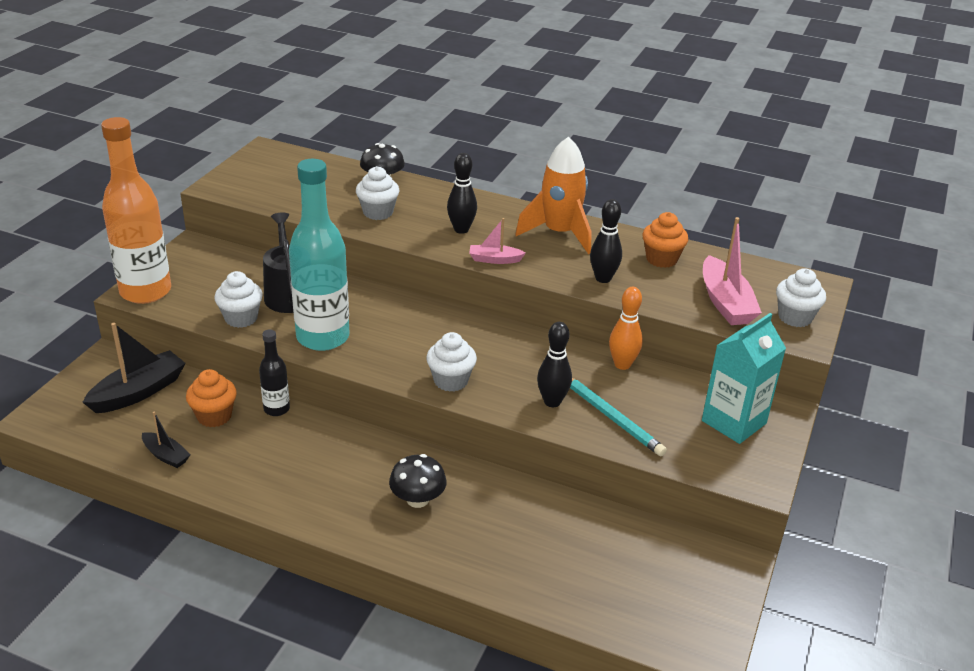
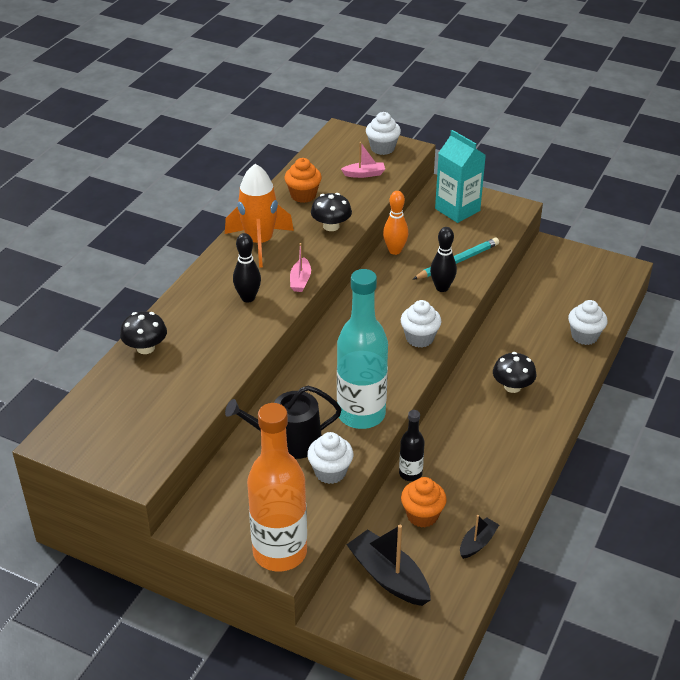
camera: 85 degrees left, 5 degrees up
(378, 212) = (210, 350): white cupcake -> white cupcake (584, 336)
(603, 278) = (331, 226): black bowling pin -> black mushroom
(725, 302) = (364, 174): pink boat -> pink boat, size x0.55

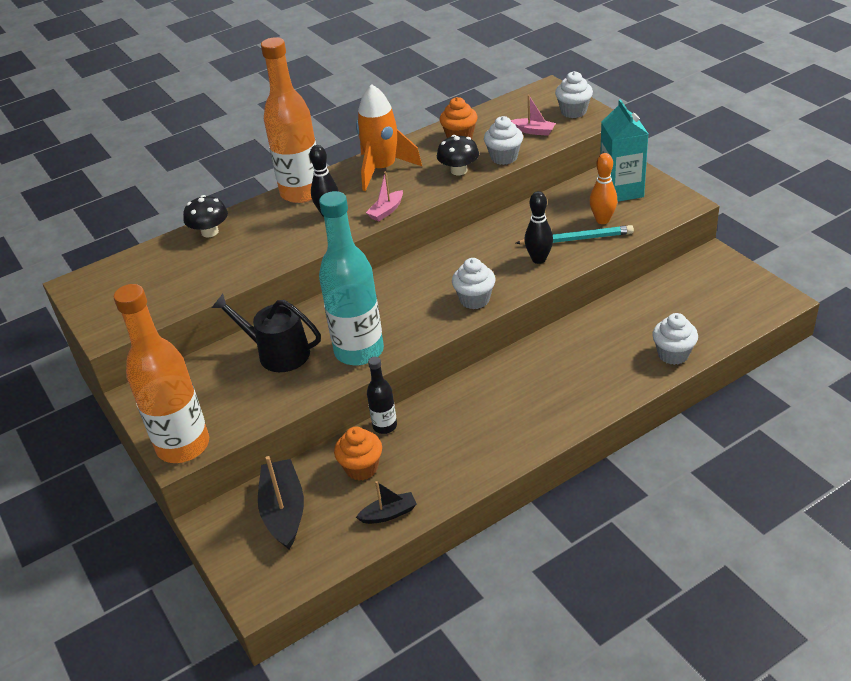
camera: 35 degrees right, 0 degrees up
(202, 285) = (302, 192): none -> orange bottle
(330, 472) = (286, 393): white cupcake -> white cupcake (504, 157)
(395, 251) = (525, 213): orange bowling pin -> orange bowling pin (602, 220)
(512, 386) = (553, 379): black mushroom -> none

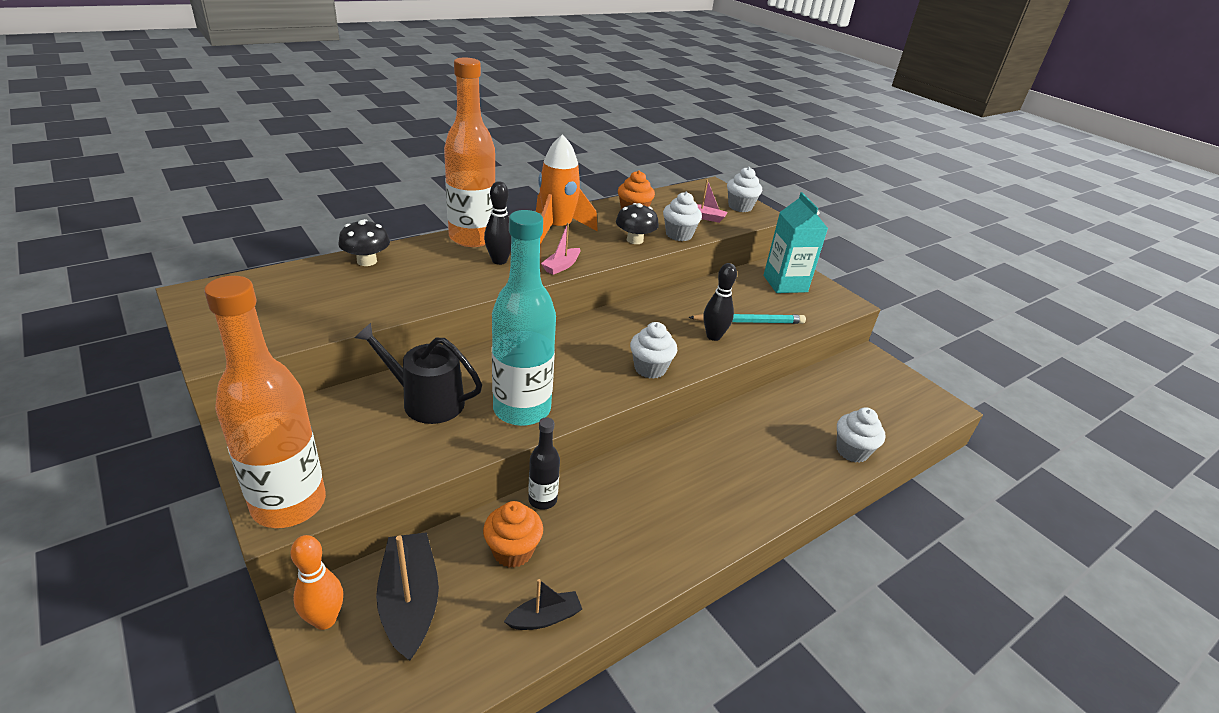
camera: 10 degrees left, 5 degrees down
(602, 220) = (772, 307): orange bowling pin -> orange bowling pin (325, 619)

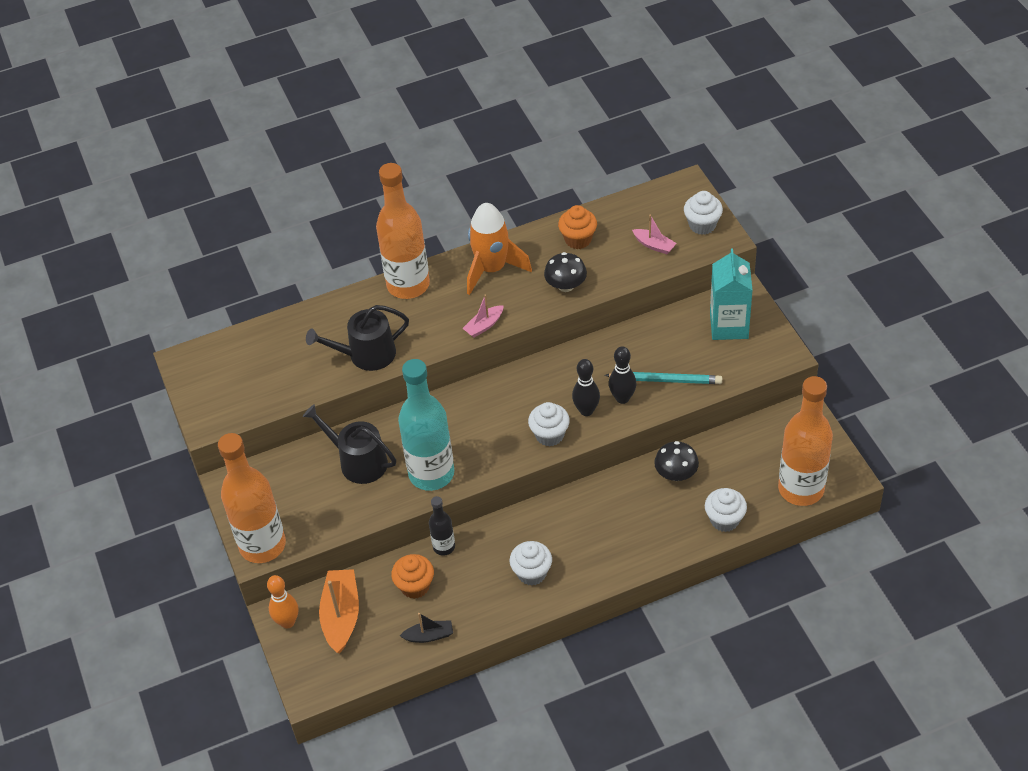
camera: 20 degrees right, 15 degrees up
(367, 261) = (313, 319): black mushroom -> black mushroom (676, 473)
(409, 602) = (341, 616): black boat -> orange boat
(432, 288) = (366, 355): none -> black watering can
(499, 261) = (428, 318): black bowling pin -> black bowling pin (586, 410)
(679, 235) = (614, 276): white cupcake -> white cupcake (532, 573)
(909, 419) = (801, 489): none -> orange bottle

